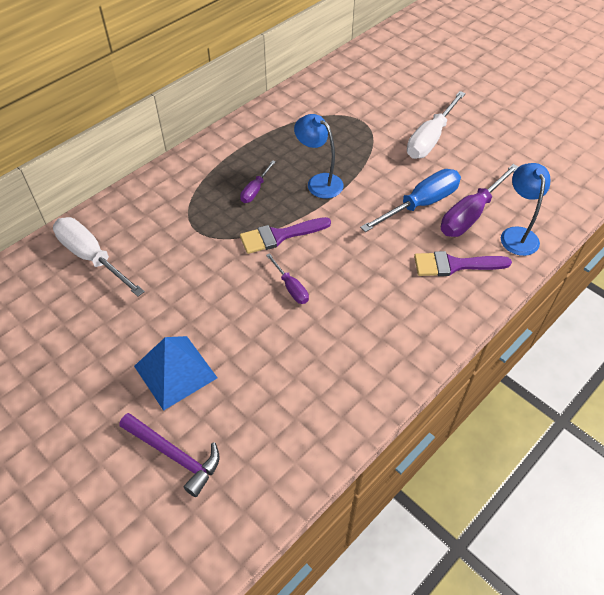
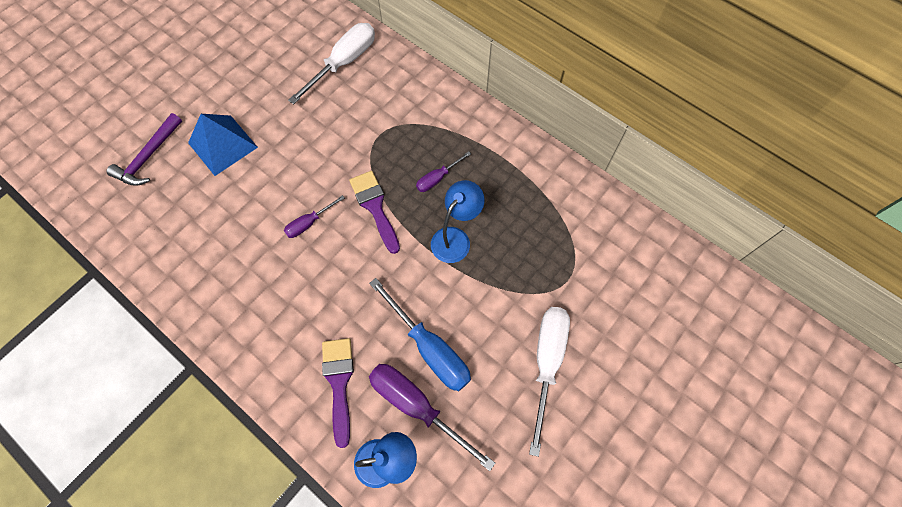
camera: 85 degrees right, 15 degrees up
(255, 190) = (437, 178): purple screwdriver -> purple screwdriver turned 60 degrees counterclockwise
(430, 139) = (546, 362): white screwdriver -> white screwdriver turned 75 degrees clockwise

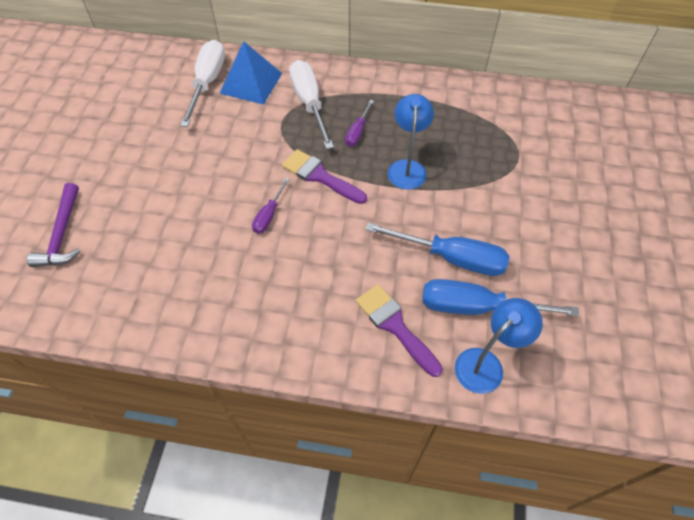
camera: 30 degrees left, 10 degrees down
(223, 145) = (135, 191): blue pyramid -> blue pyramid (251, 83)
(417, 406) = (476, 307): purple screwdriver -> blue screwdriver
(546, 362) = (551, 220): white screwdriver -> white screwdriver (309, 103)

